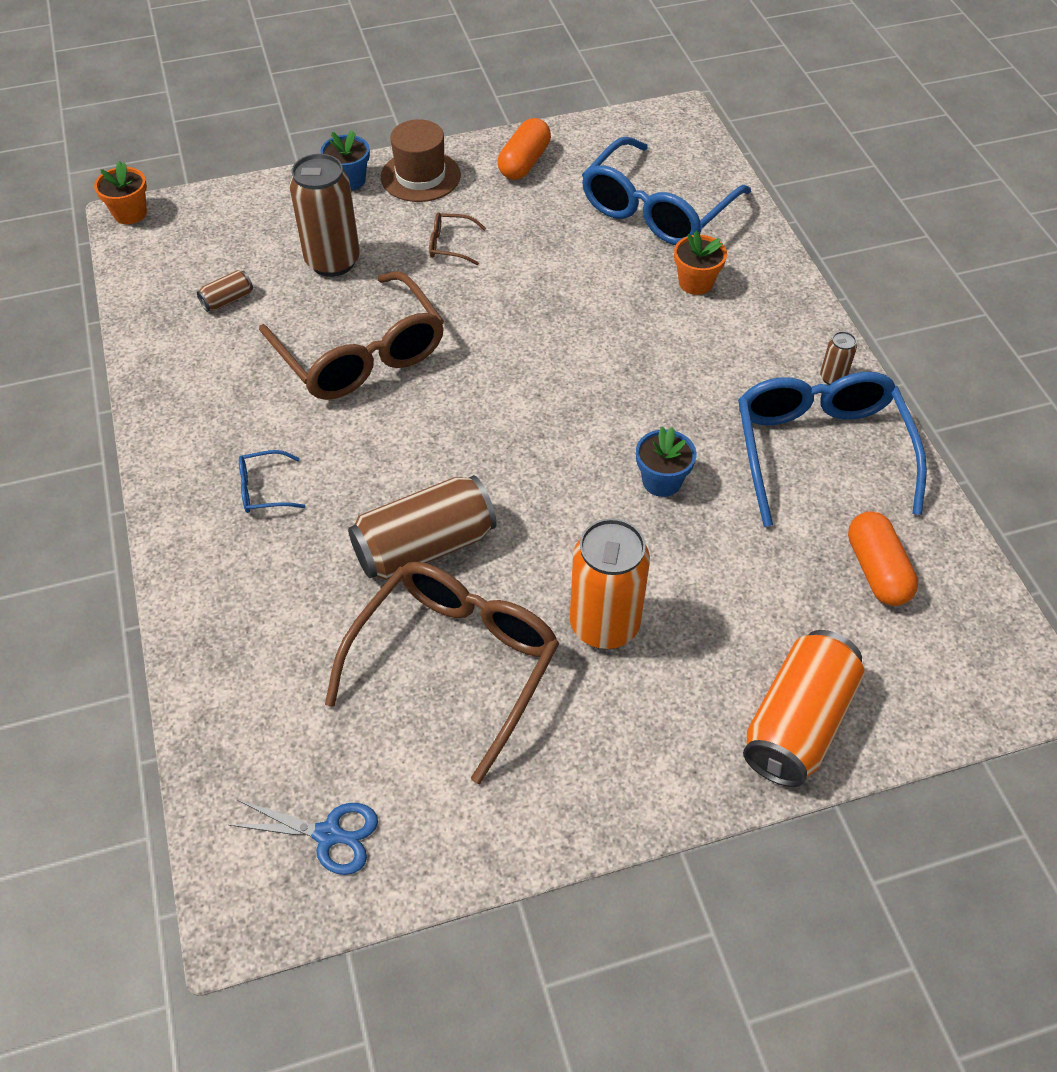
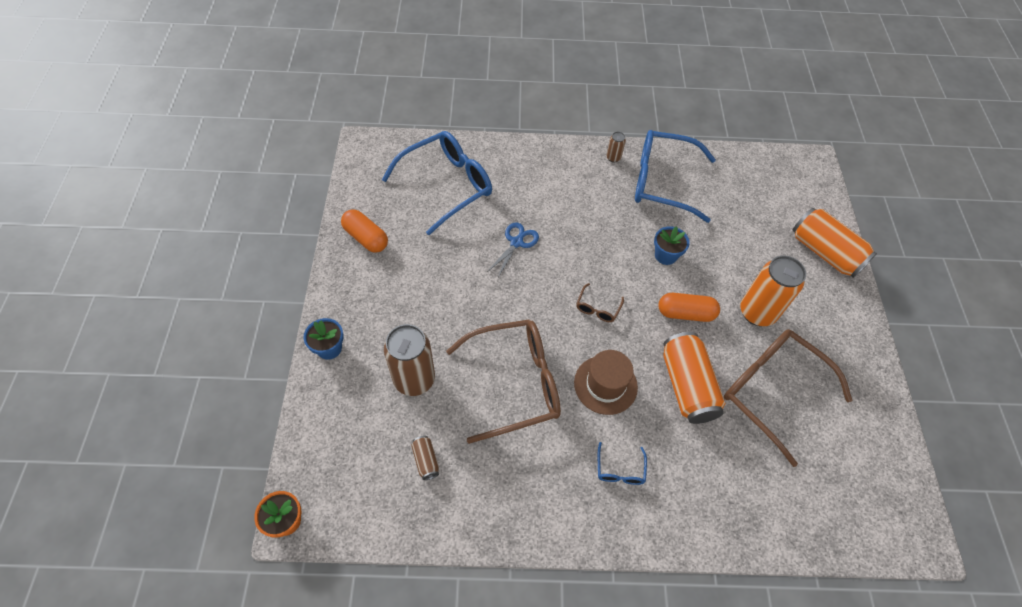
camera: 75 degrees left, 5 degrees up
(328, 834) = (875, 484): blue scissors -> blue scissors (516, 242)
(420, 176) = (348, 302): brown hat -> brown hat (605, 385)
(424, 546) = (687, 385): brown can -> orange can
(450, 245) = (429, 303): brown glasses -> brown glasses (597, 308)
(656, 210) = (447, 185): blue glasses -> blue glasses turned 90 degrees counterclockwise
(695, 283) = (519, 188): orange flower pot -> none
(876, 570) = (742, 189): orange capsule -> orange capsule (685, 313)

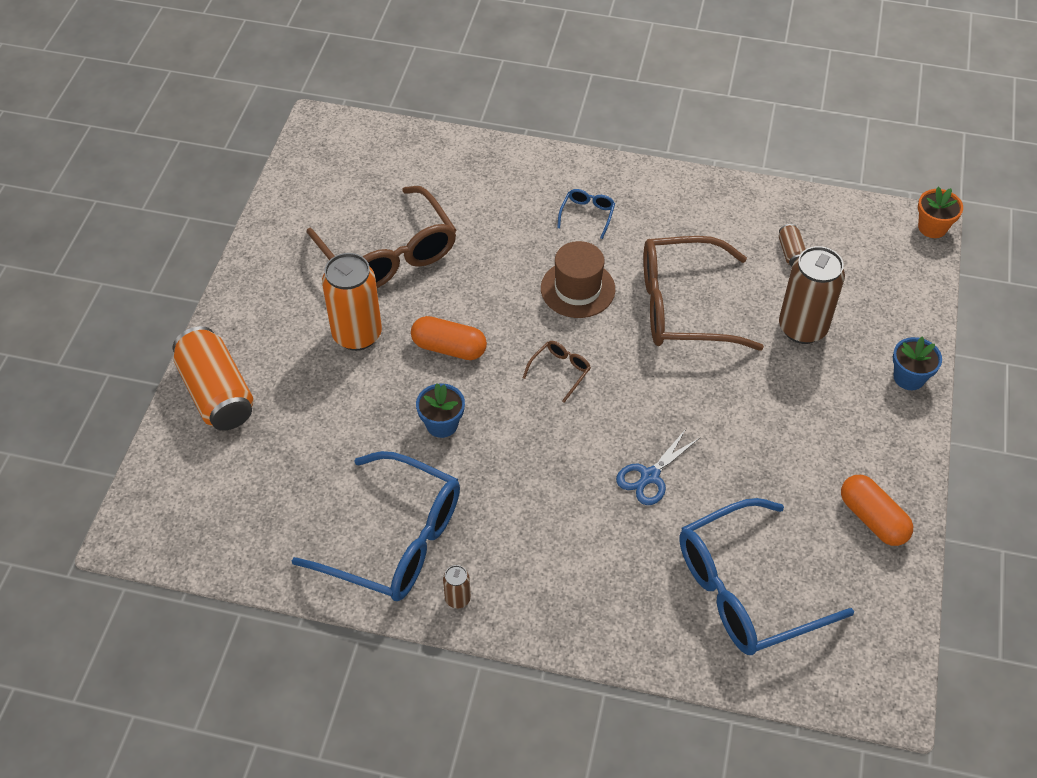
camera: 165 degrees left, 5 degrees down
(687, 385) = (483, 274): orange can -> none

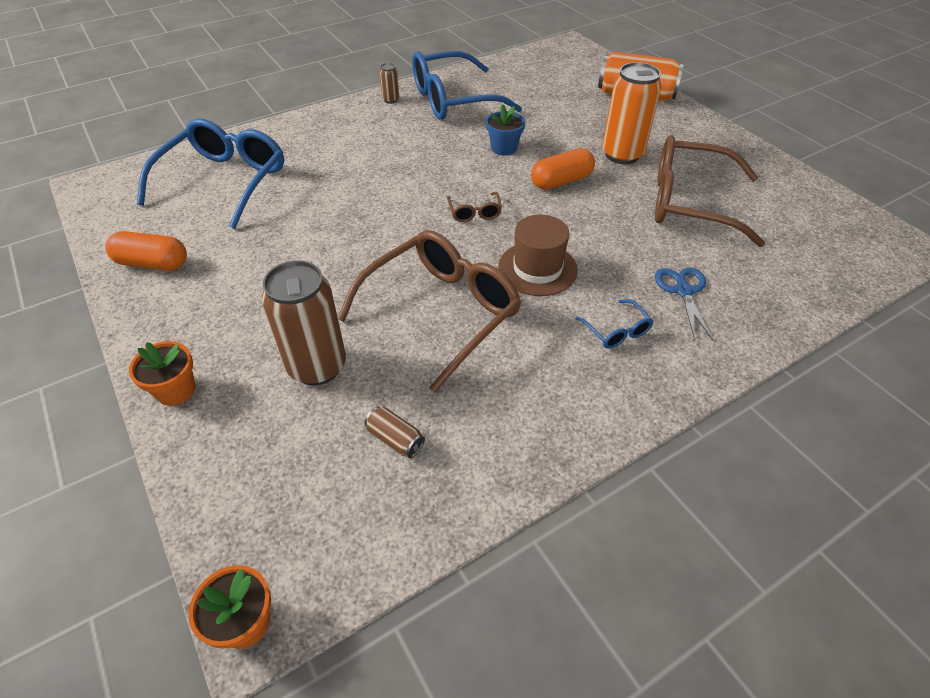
camera: 135 degrees right, 5 degrees down
(650, 476) = (343, 197): blue scissors -> blue scissors (683, 291)
(909, 377) = (176, 390): blue flower pot -> orange flower pot

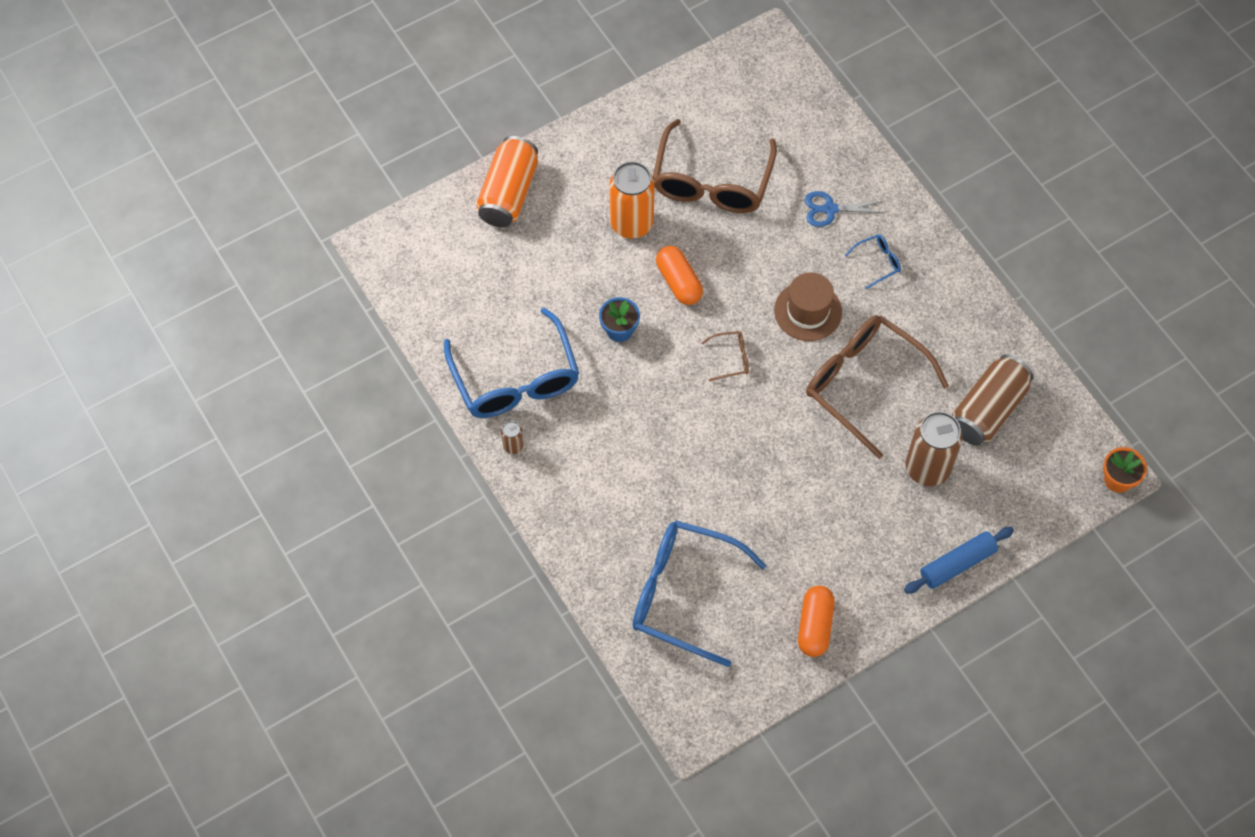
camera: 90 degrees left, 15 degrees up
(176, 390) = (957, 564): orange flower pot -> blue rolling pin
(395, 439) = (988, 410): brown can -> brown can, size x2.24

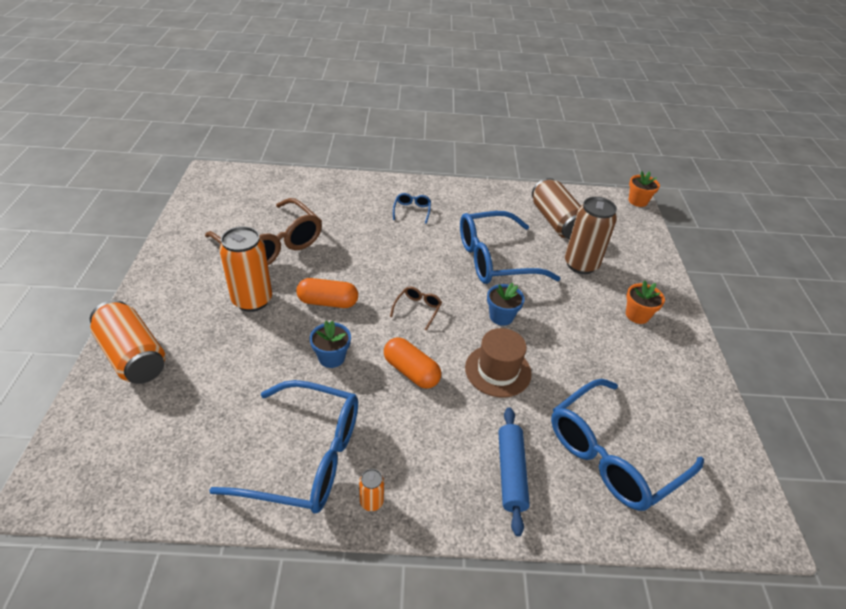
camera: 60 degrees left, 20 degrees down
(513, 446) = (371, 502): brown can -> orange can
(780, 433) = (501, 316): none -> blue flower pot
(808, 311) = (417, 255): brown hat -> brown hat (498, 370)
(814, 626) = (683, 385): orange capsule -> orange capsule (411, 371)
(830, 209) = (354, 209): blue scissors -> none
(863, 384) = (494, 259): brown glasses -> blue glasses
(887, 553) = (637, 315): none -> orange flower pot
(957, 564) = (664, 288): blue rolling pin -> blue rolling pin (511, 473)

